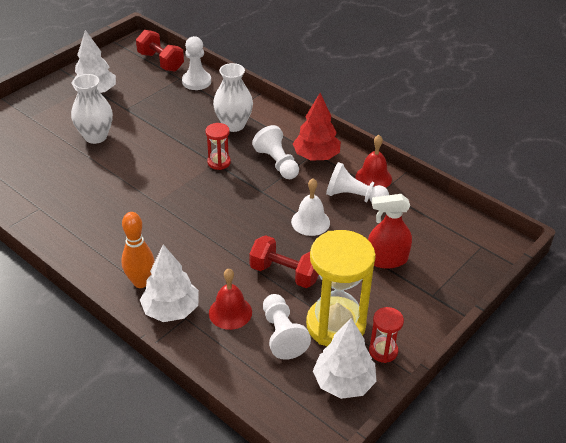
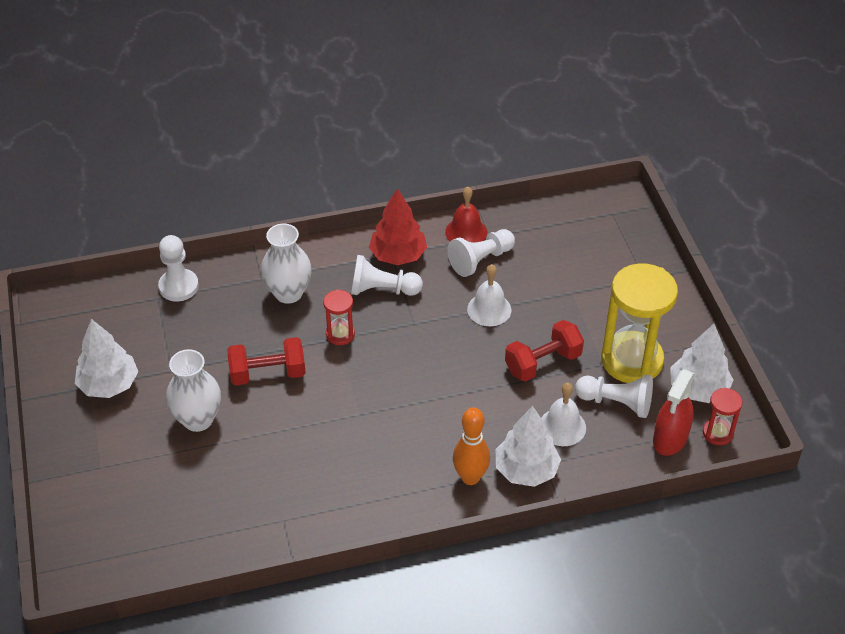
camera: 55 degrees left, 5 degrees up
(161, 62) = (107, 300): red dumbbell -> red dumbbell (268, 373)
(230, 312) = (562, 427): red bell -> white bell
(383, 351) = (682, 345): red hourglass -> red hourglass (717, 433)
(386, 259) = (580, 283): red spray bottle -> red spray bottle (670, 438)

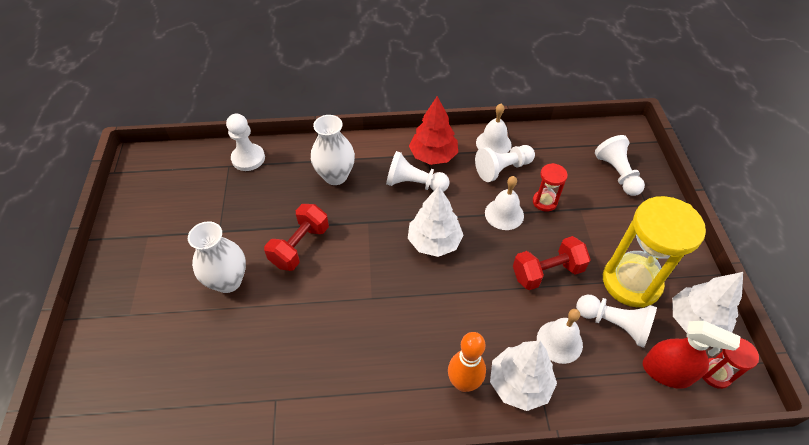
camera: 10 degrees right, 5 degrees up
(109, 384) = (164, 236): white tree -> white tree (434, 242)
(268, 373) = (300, 246): red dumbbell -> red dumbbell turned 60 degrees counterclockwise
(340, 334) = (370, 219): red hourglass -> red hourglass (544, 202)
(466, 232) = (493, 143): red bell -> white bell
(610, 249) = (617, 174): none -> white pawn
(670, 438) = (666, 372): red spray bottle -> red spray bottle turned 105 degrees counterclockwise

